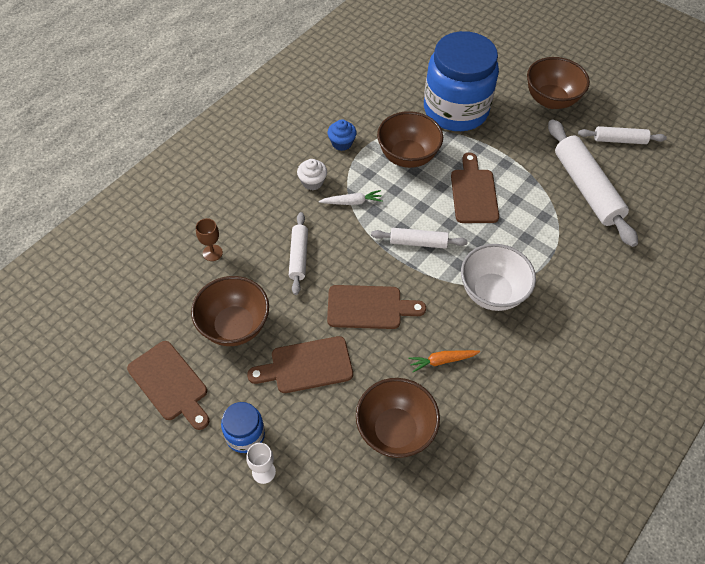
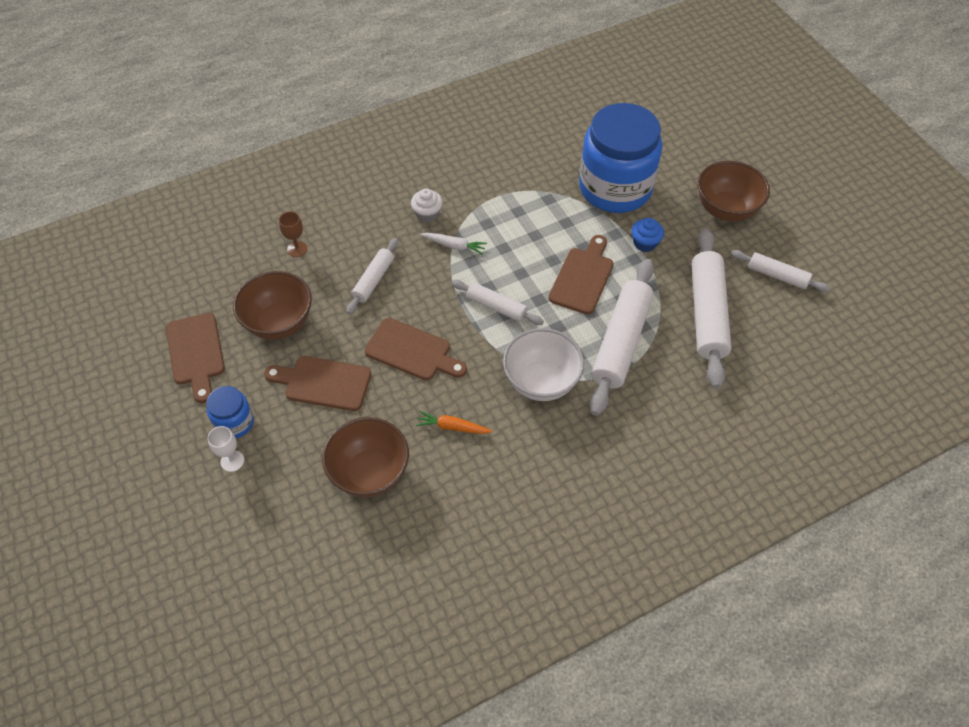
camera: 25 degrees right, 0 degrees up
(342, 143) = (478, 185): blue cupcake -> blue cupcake (645, 243)
(407, 156) = (536, 219): brown bowl -> none
(535, 236) = (621, 342): none -> white rolling pin

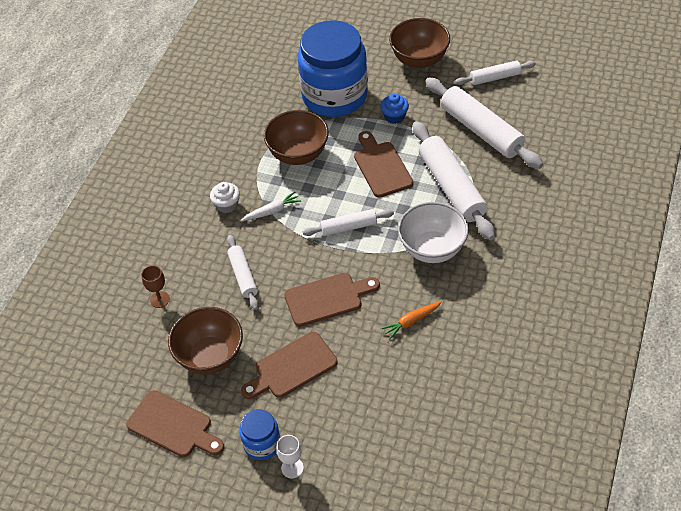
camera: 40 degrees left, 5 degrees down
(370, 473) = (393, 393): brown bowl -> brown bowl (298, 154)

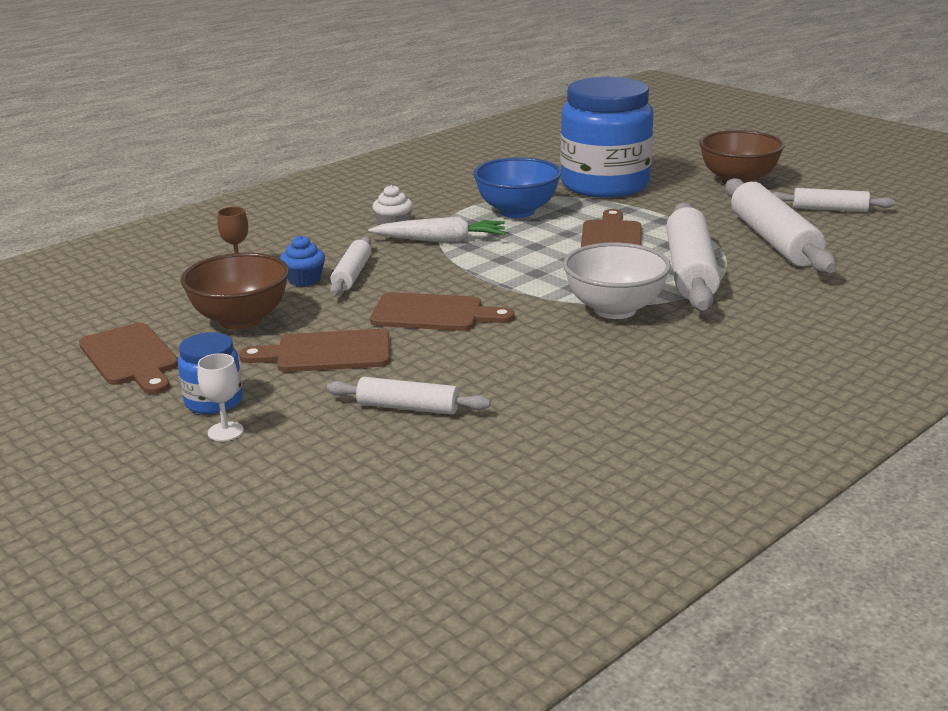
camera: 25 degrees right, 25 degrees down
(272, 211) = (440, 240): white carrot -> white carrot, size x1.57
(298, 154) = (517, 211): brown bowl -> blue bowl
(348, 227) = (521, 270): white rolling pin -> white rolling pin (408, 407)
(394, 116) = (665, 210): blue cupcake -> blue cupcake (304, 280)
(411, 321) = (524, 357): orange carrot -> none

